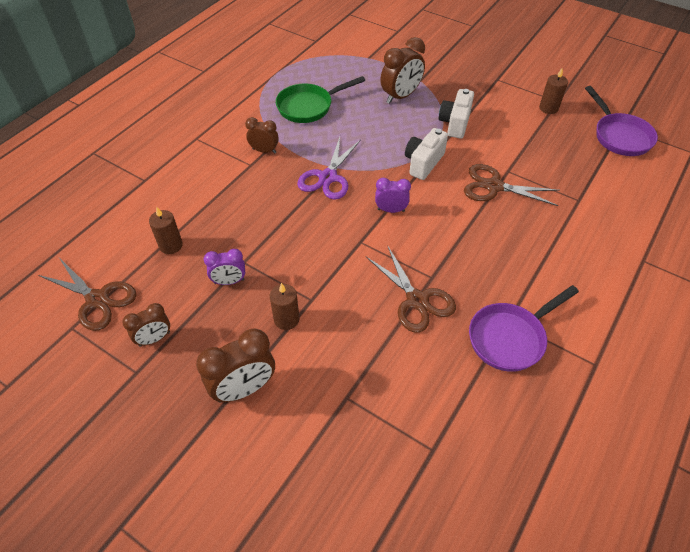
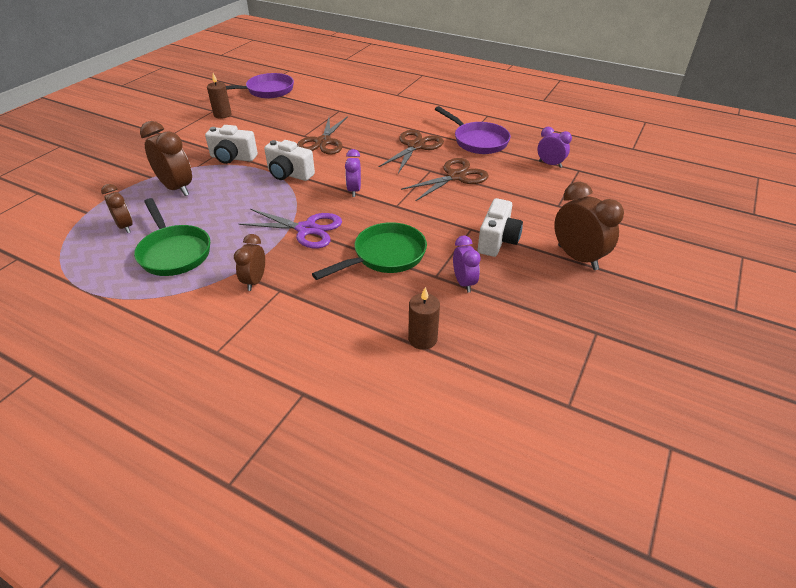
camera: 95 degrees left, 10 degrees down
(97, 299) = (521, 391): brown scissors -> brown scissors (415, 146)
(154, 339) = (553, 326): brown clock -> brown clock (125, 226)
(279, 228) = (385, 256): none -> green pan
(286, 319) = (497, 241): brown candle -> white camera
(448, 415) = (550, 164): none -> purple clock

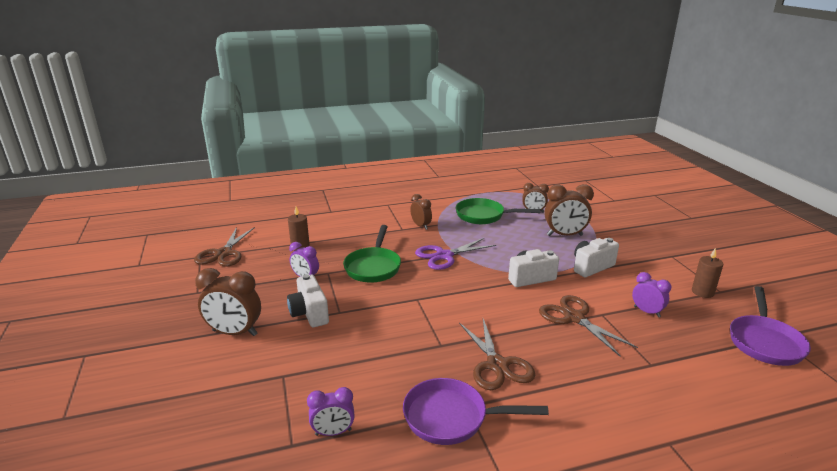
camera: 135 degrees right, 15 degrees down
(354, 190) = (465, 292): purple clock -> purple clock (647, 312)
(456, 176) = (410, 352): brown scissors -> brown scissors (223, 253)

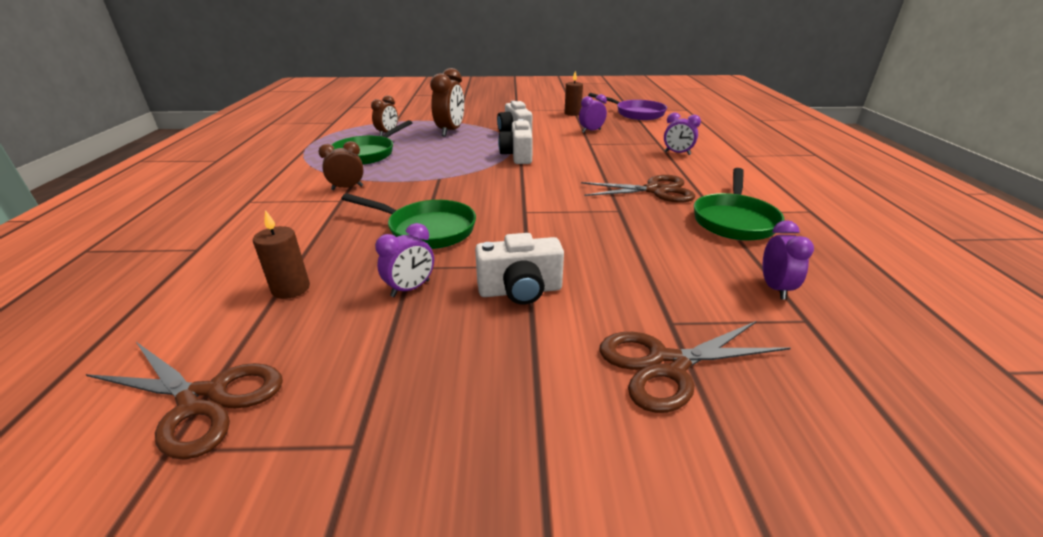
camera: 75 degrees left, 5 degrees up
(234, 333) = (546, 376): brown clock -> none
(444, 256) = (439, 185): purple scissors -> none
(452, 417) = (734, 220): purple pan -> green pan
(574, 317) = (590, 152): brown scissors -> brown scissors (667, 365)
(624, 380) = (677, 153): none -> purple clock

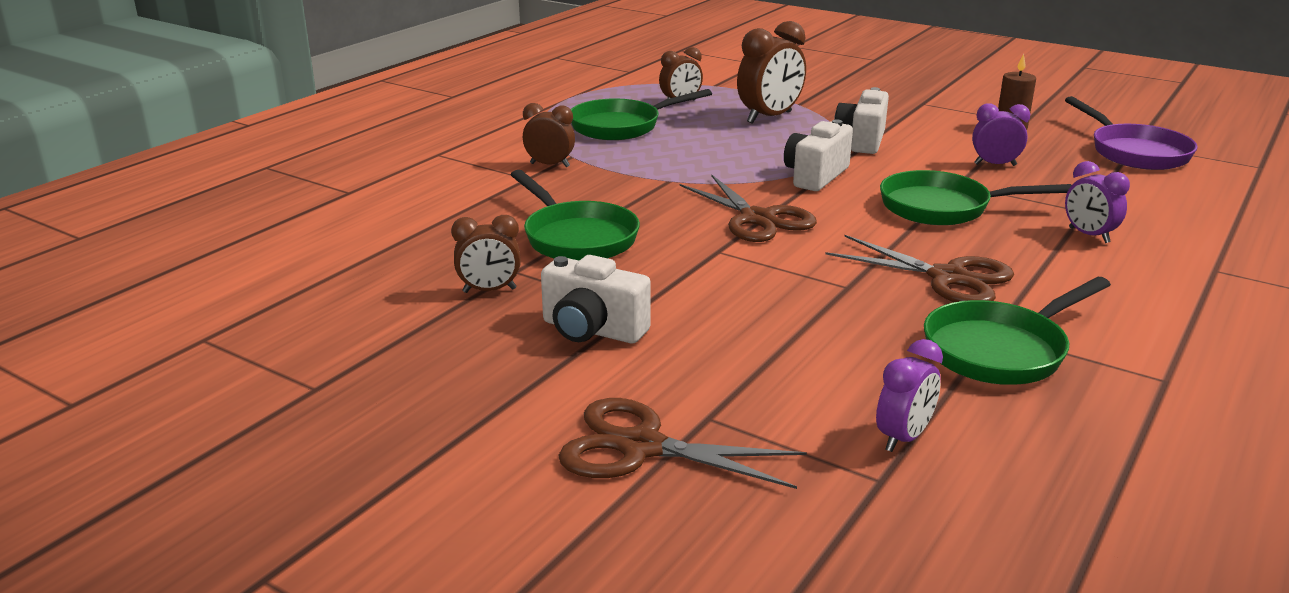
camera: 35 degrees right, 5 degrees down
(203, 401) = (248, 317): brown scissors -> brown scissors (757, 219)
(291, 288) = (388, 254): brown candle -> none
(410, 288) = (489, 290): purple clock -> brown clock
(600, 156) = (943, 208): none -> green pan

